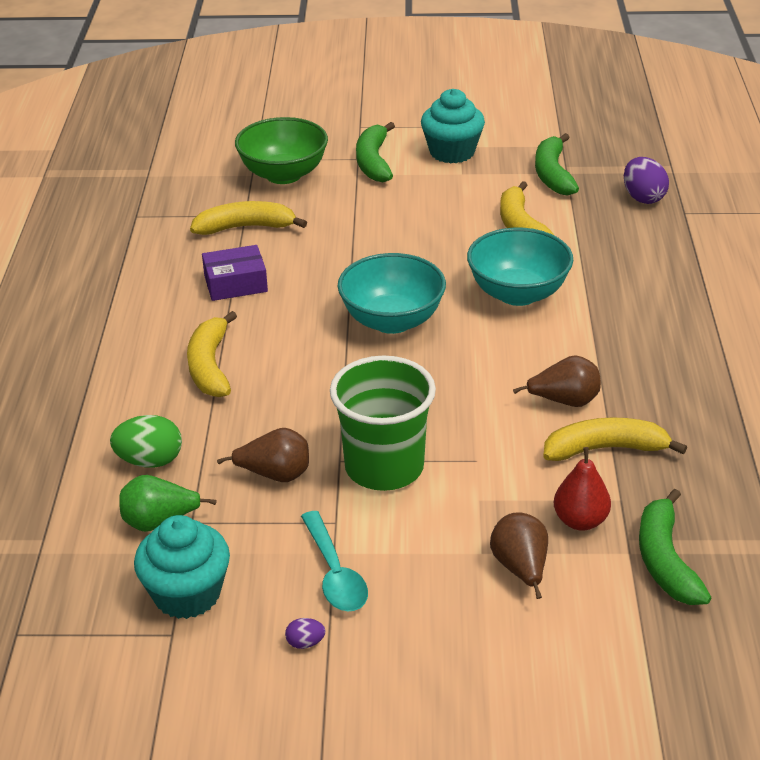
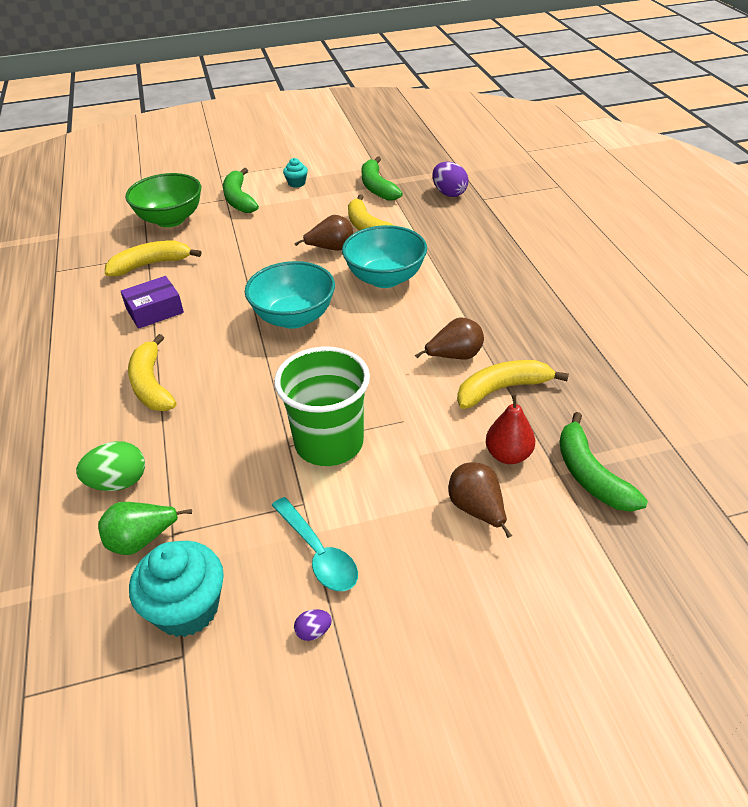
camera: 15 degrees left, 5 degrees up
(275, 475) = (236, 471): brown pear -> brown pear (331, 249)
(452, 152) = (296, 183): turquoise cupcake -> turquoise cupcake, size x0.50

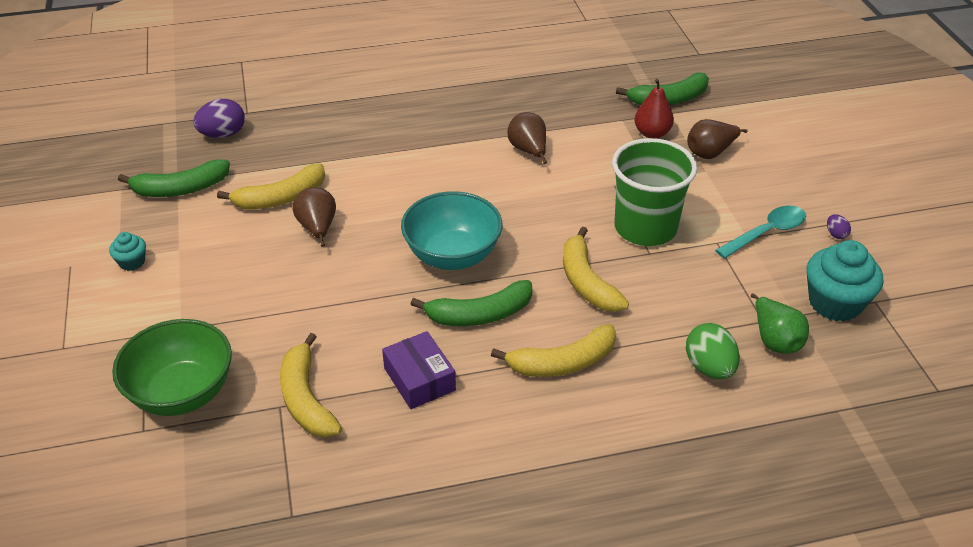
camera: 90 degrees left, 0 degrees up
(239, 199) = (152, 320): green banana -> green banana (479, 315)
(385, 278) = (391, 188): turquoise bowl -> none
(502, 389) = (574, 129): yellow banana -> yellow banana (586, 282)

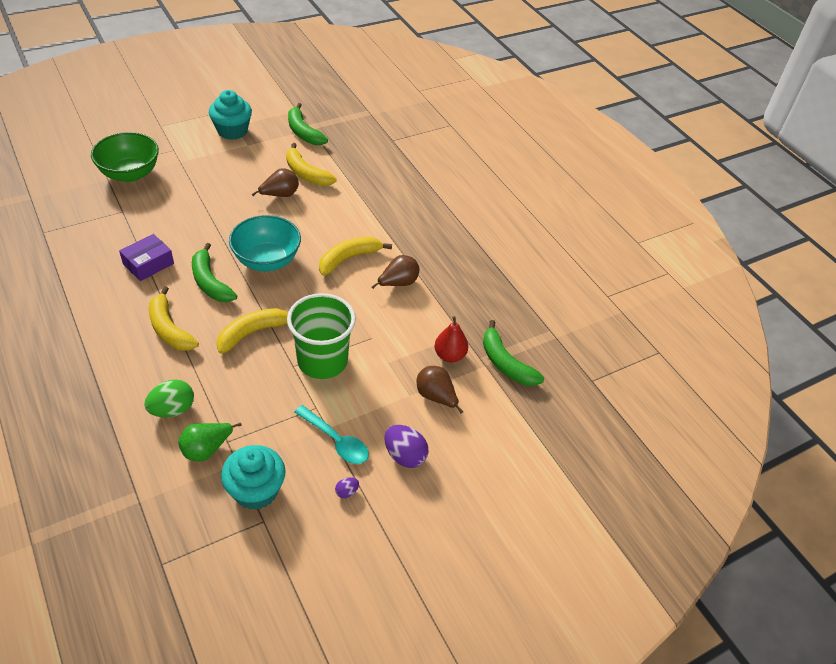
camera: 70 degrees right, 5 degrees up
(132, 262) = (232, 131): turquoise cupcake -> turquoise cupcake, size x1.99
(223, 134) = (364, 136): purple egg -> purple egg (405, 456)
(306, 399) = (129, 220): yellow banana -> yellow banana (349, 259)

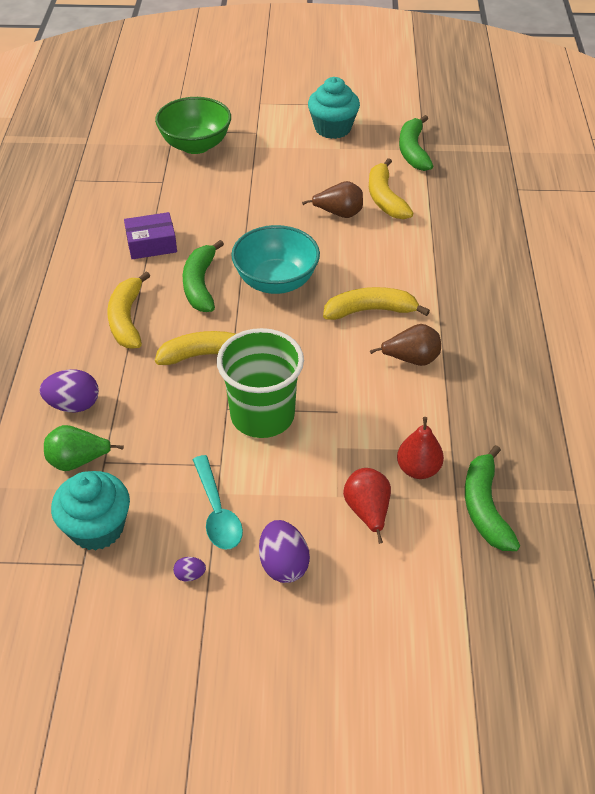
camera: 35 degrees right, 0 degrees up
(172, 409) = (73, 405): green egg -> purple egg
(436, 397) = (367, 512): brown pear -> red pear

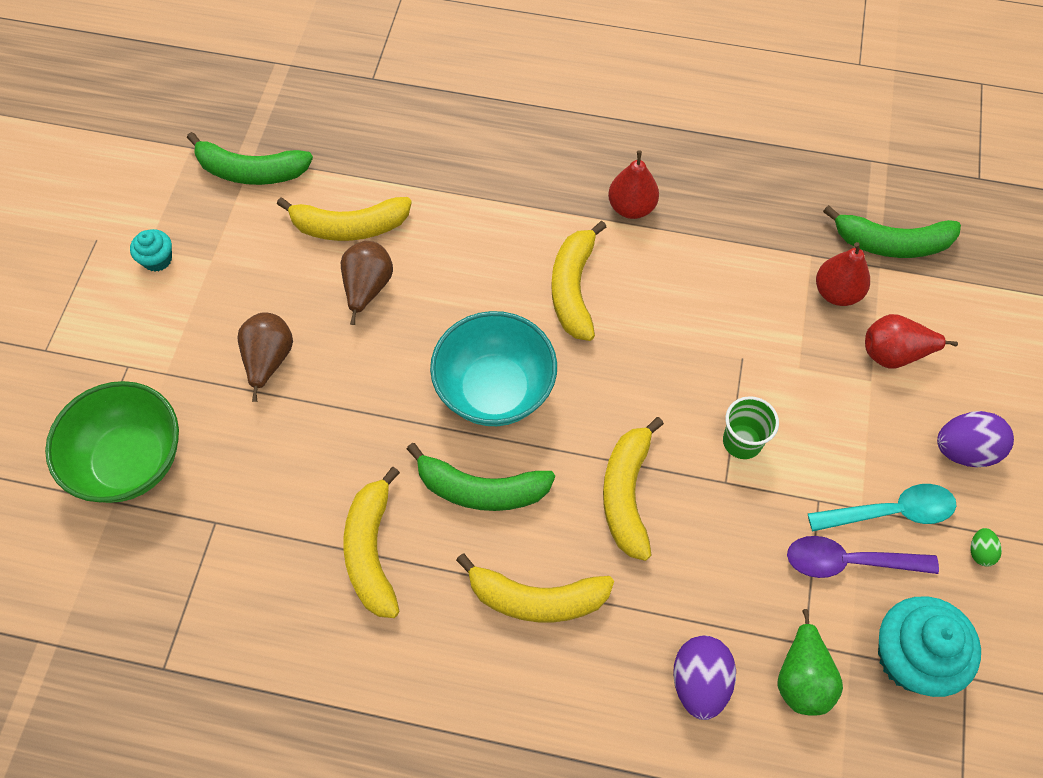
camera: 80 degrees left, 15 degrees up
(151, 244) = (371, 551): purple box -> yellow banana
(171, 485) = (848, 562): none -> purple spoon
(190, 575) = (980, 552): purple egg -> green egg
(262, 415) = (742, 441): green cup -> green cup, size x0.49
(333, 128) = (157, 259): turquoise cupcake -> turquoise cupcake, size x0.50
(411, 359) = (666, 263): brown pear -> brown pear (269, 360)
(456, 334) = (631, 207): none -> red pear

